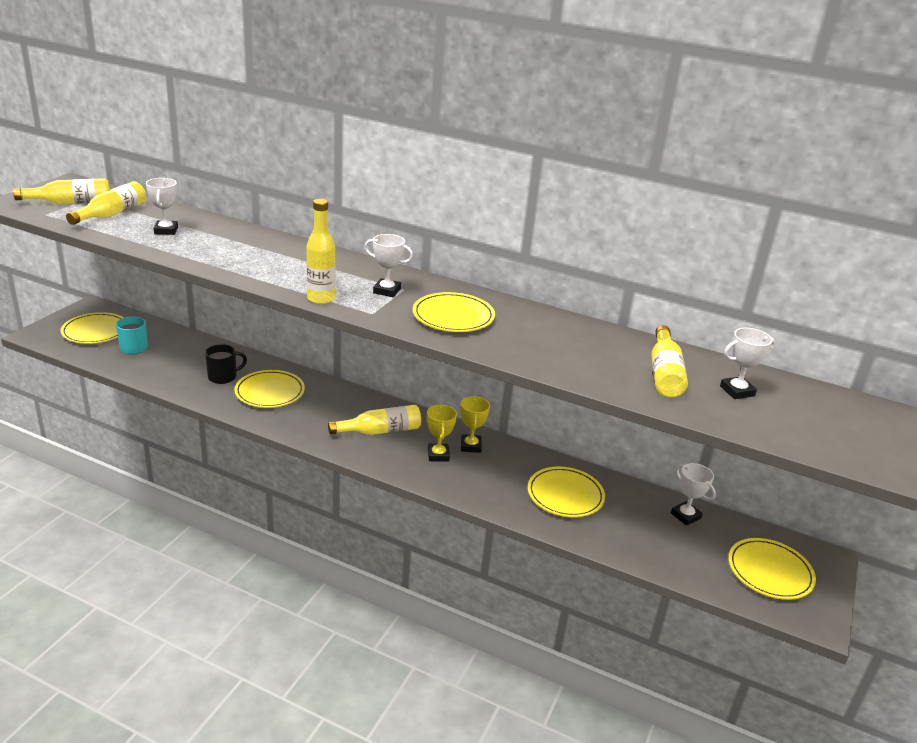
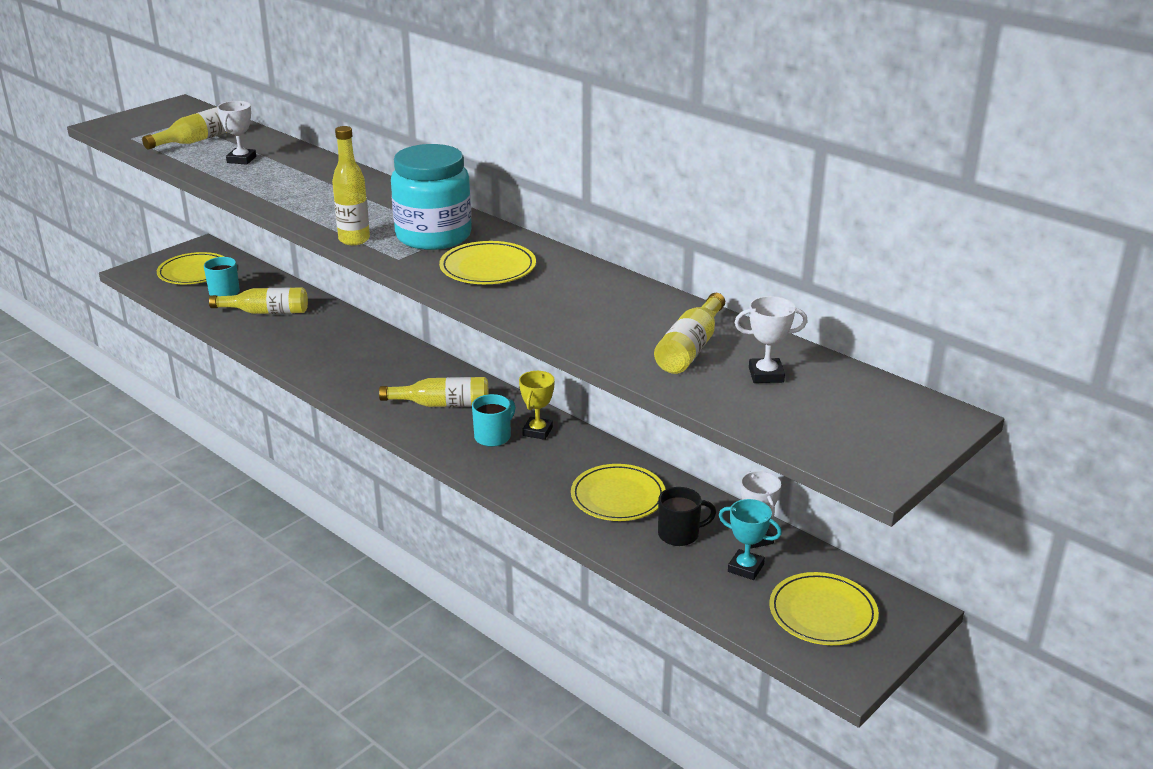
camera: 20 degrees right, 0 degrees up
(70, 203) = (164, 126): yellow bottle -> yellow bottle (266, 312)
(223, 377) = (302, 331): black mug -> black mug (679, 534)
(270, 392) = (343, 351): yellow plate -> none
(387, 291) = (433, 236): white trophy -> turquoise jar
(438, 455) = (493, 437): yellow trophy -> turquoise mug
(694, 542) = (745, 568): none -> turquoise trophy

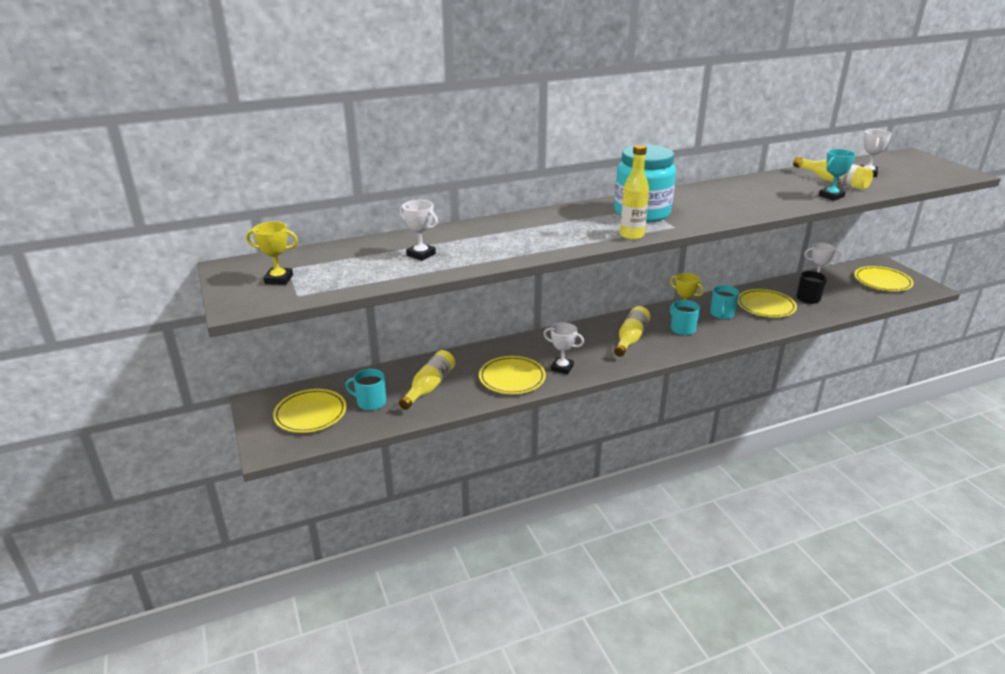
camera: 65 degrees left, 0 degrees up
(160, 125) = (279, 279): none -> yellow trophy
(198, 140) = (346, 267): yellow bottle -> none
(343, 373) = (562, 368): none -> white trophy
(488, 268) = (704, 207): yellow plate -> yellow plate (512, 378)
(561, 462) = (722, 314): none -> turquoise mug
(745, 568) = (842, 289): turquoise trophy -> turquoise trophy (831, 196)

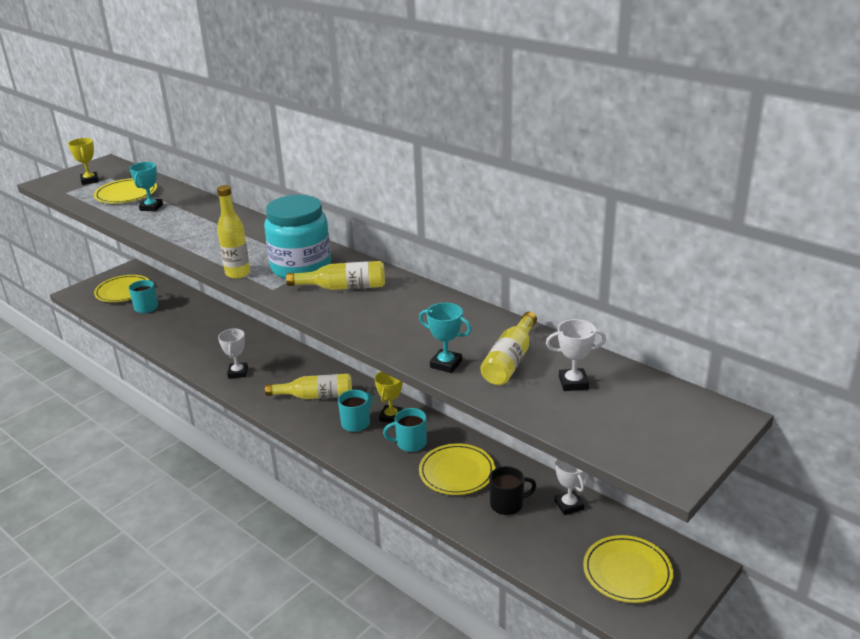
camera: 65 degrees right, 0 degrees up
(421, 254) = (151, 207): white trophy -> turquoise trophy
(429, 387) = (178, 322): yellow bottle -> yellow bottle (343, 287)
(512, 378) = (208, 353): yellow plate -> yellow plate (126, 194)

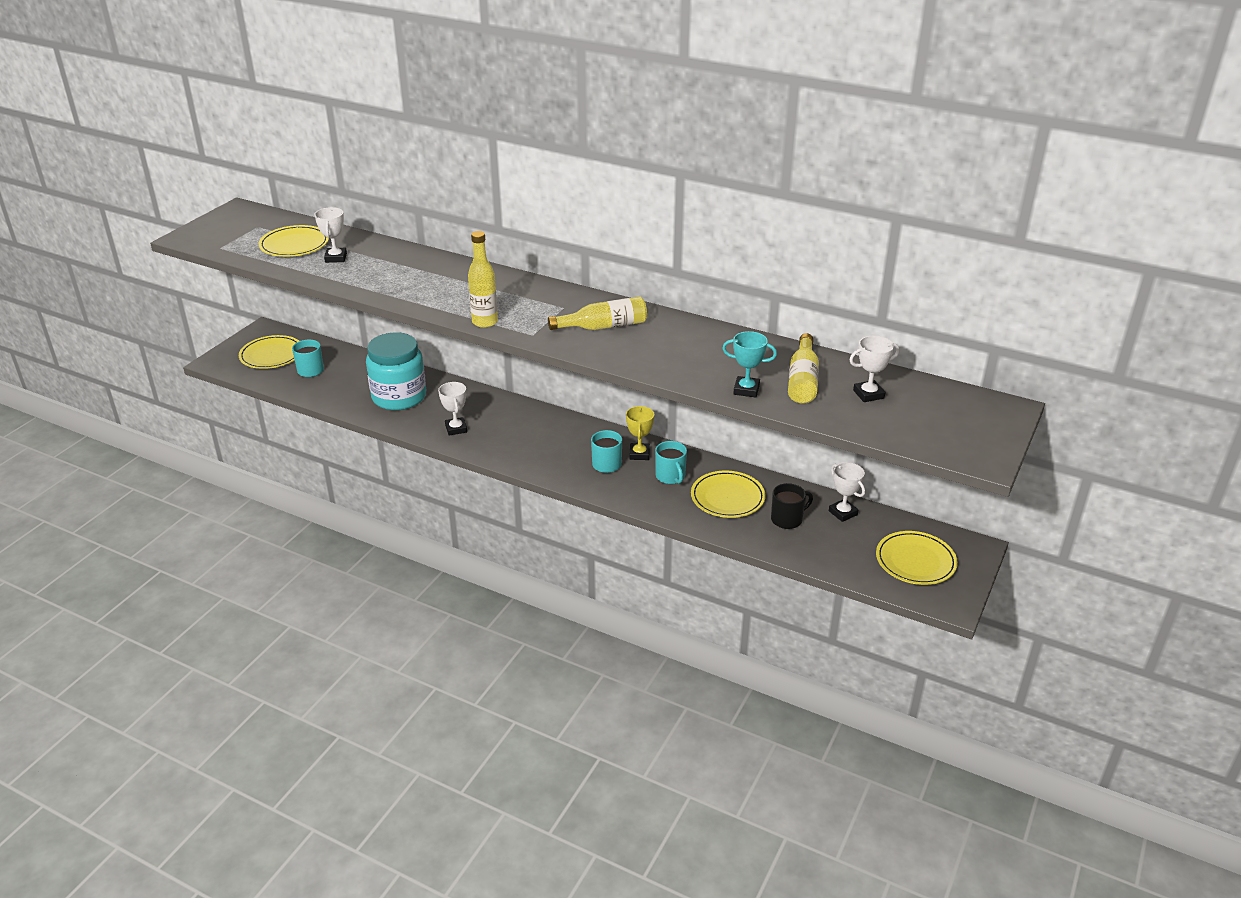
camera: 15 degrees left, 5 degrees up
(90, 180) = (237, 231): yellow trophy -> none
(151, 207) = (336, 258): turquoise trophy -> white trophy
(301, 267) = (547, 310): turquoise jar -> turquoise jar (399, 397)
(315, 396) = (551, 443): yellow bottle -> none
(410, 443) = (670, 476): turquoise mug -> turquoise mug turned 90 degrees counterclockwise

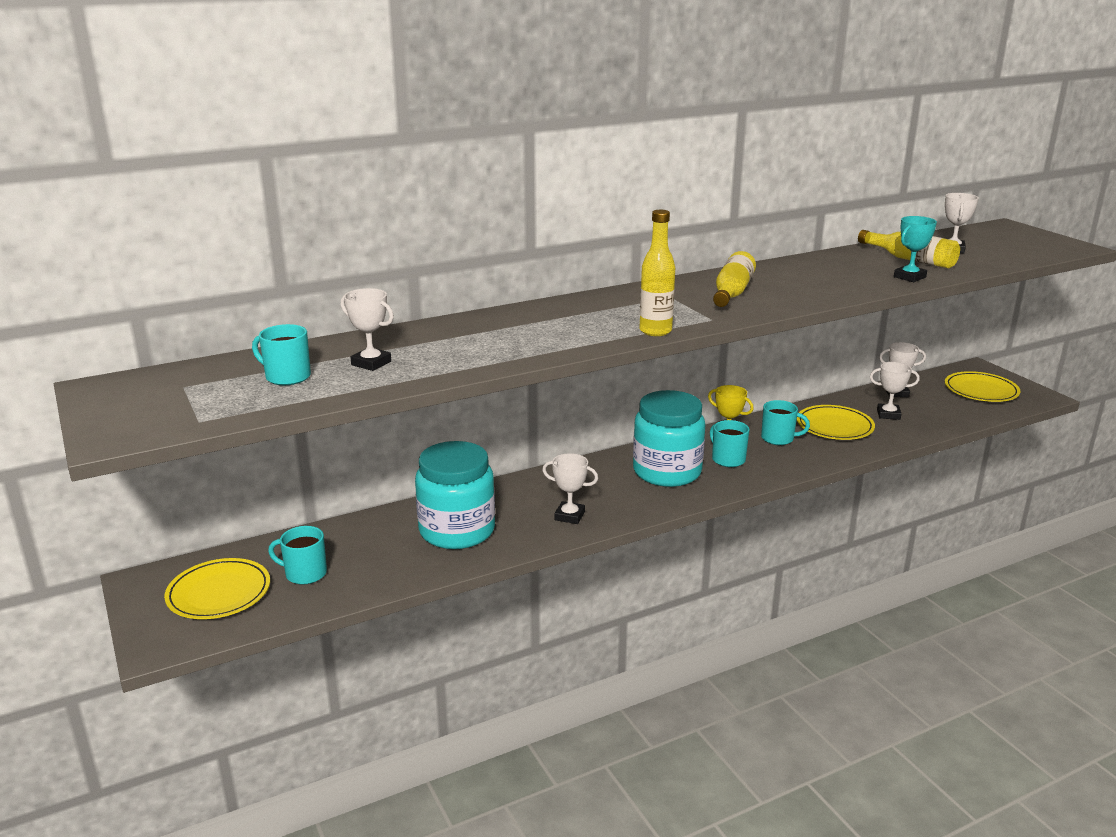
camera: 55 degrees left, 10 degrees down
(294, 245) = (287, 377): yellow plate -> turquoise mug
(558, 445) = (667, 472): none -> turquoise jar
(787, 519) = (888, 414): black mug -> white trophy

